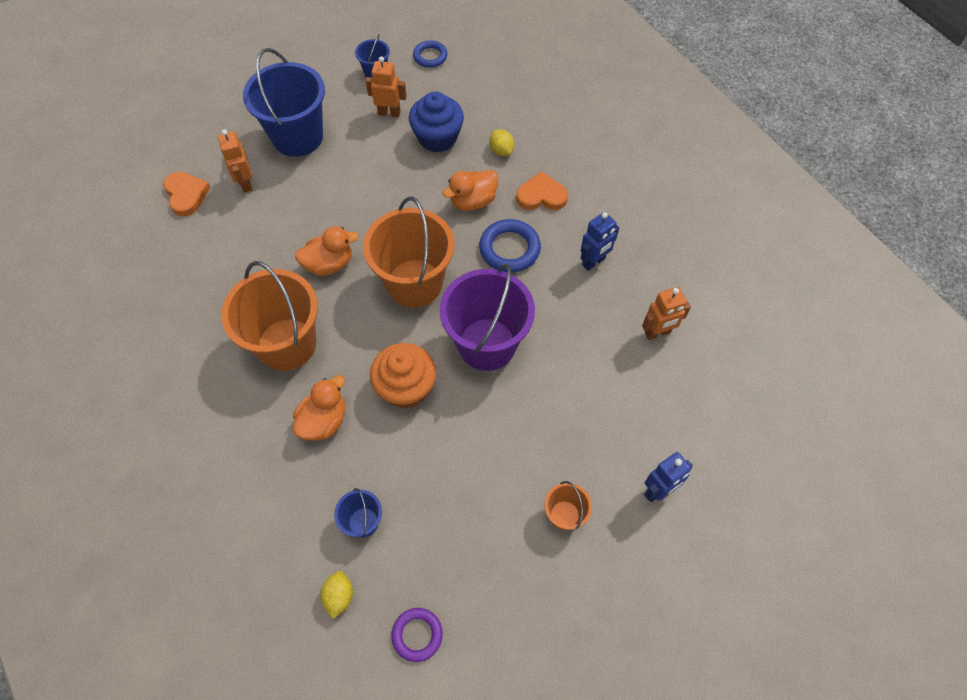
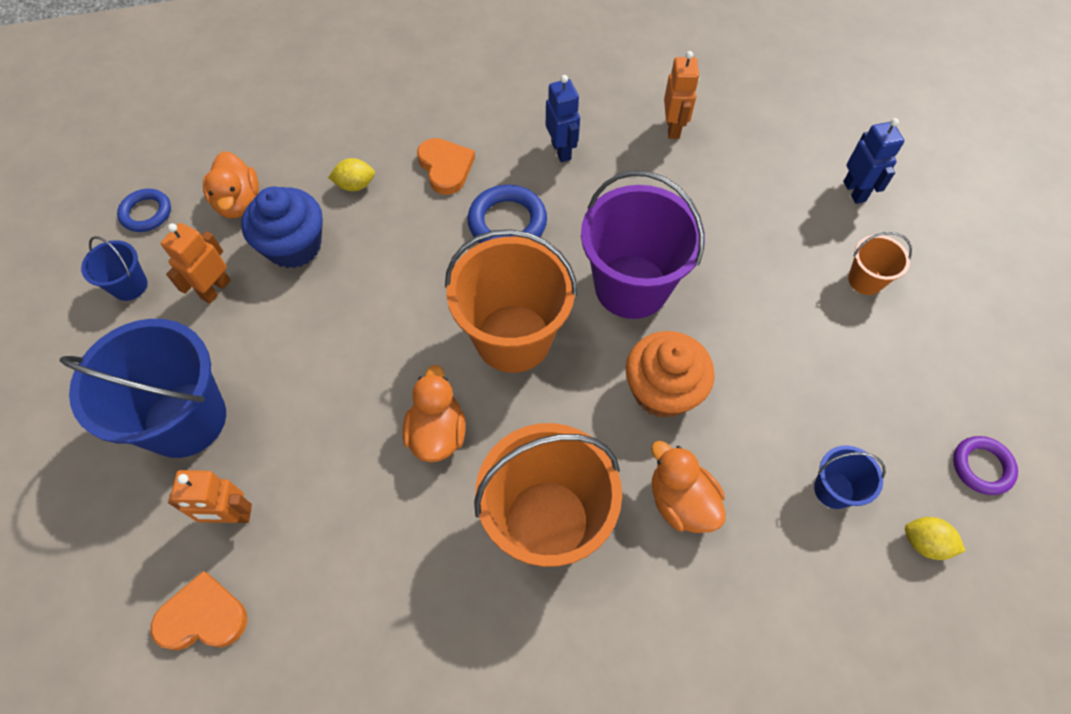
camera: 70 degrees left, 0 degrees up
(472, 201) = (418, 238): orange duck -> orange duck (239, 202)
(541, 196) = (445, 168): orange heart -> orange heart turned 135 degrees clockwise

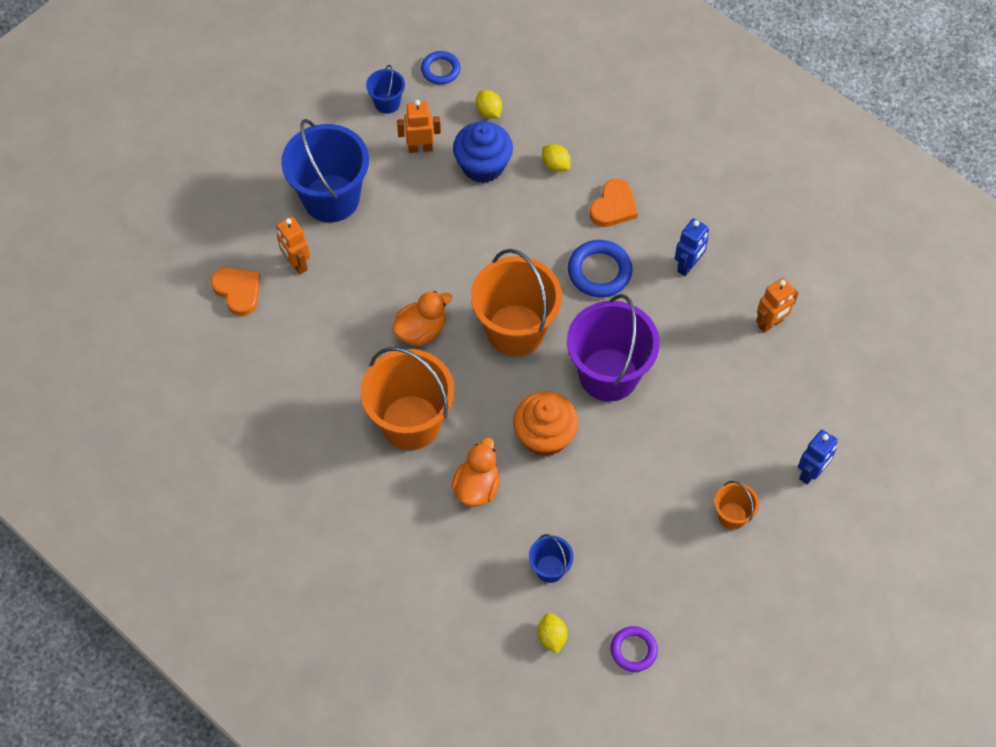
camera: 55 degrees right, 0 degrees up
(239, 202) = (489, 111): orange duck -> yellow lemon

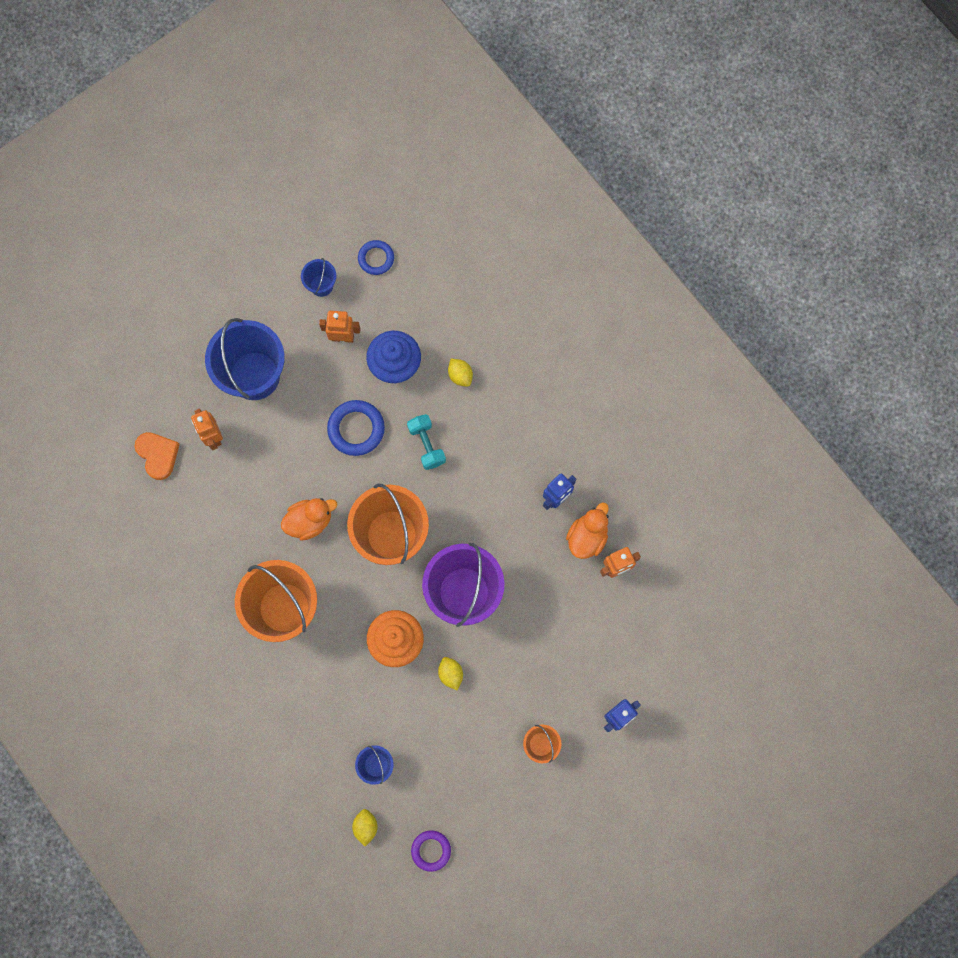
camera: 10 degrees right, 15 degrees up
(477, 487) = (329, 678): orange duck -> orange duck (587, 537)
(489, 111) = (411, 310): yellow lemon -> yellow lemon (450, 674)
(534, 236) = (427, 445): none -> turquoise dumbbell
(599, 271) = (477, 490): blue ring -> blue ring (356, 429)
(613, 206) = (503, 427): orange heart -> none

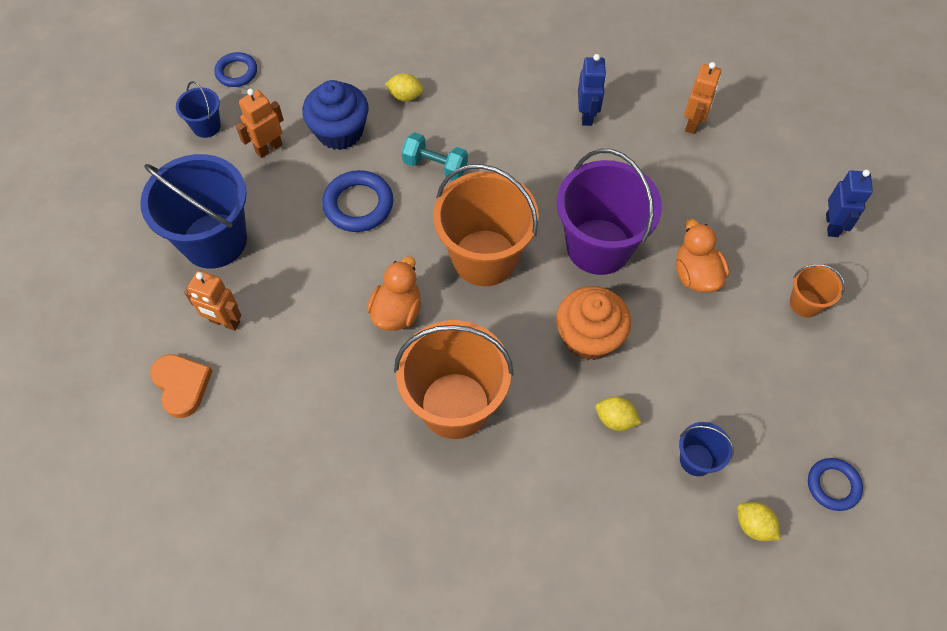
camera: 45 degrees left, 15 degrees down
(158, 455) = (181, 385): orange heart -> orange heart turned 45 degrees clockwise
(431, 850) = (833, 485): purple ring -> blue ring
(450, 674) = (666, 319): yellow lemon -> yellow lemon (615, 419)
(587, 537) = (644, 122): orange duck -> orange duck (696, 275)

